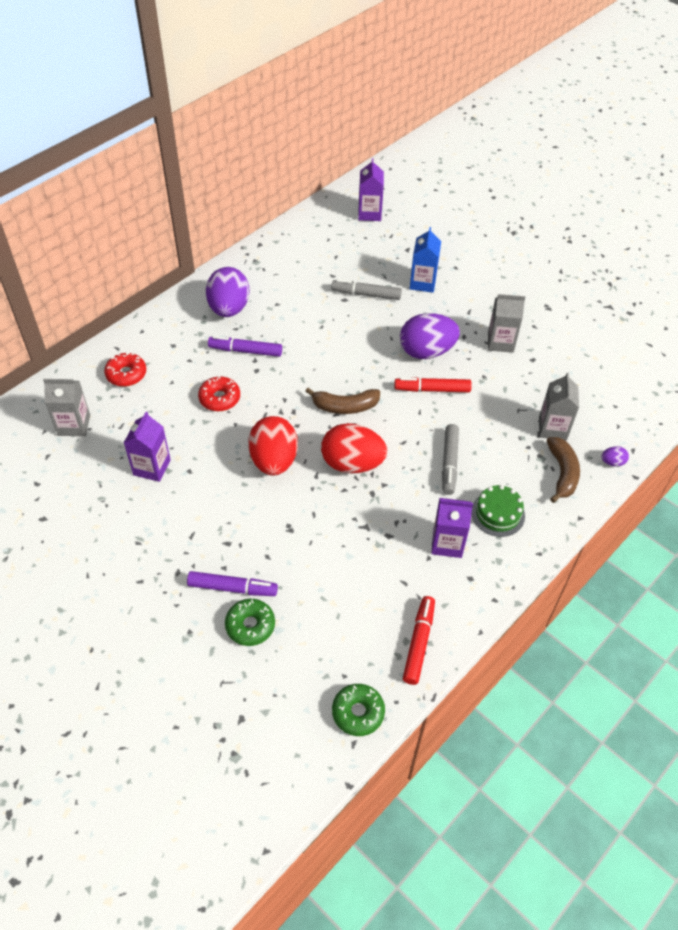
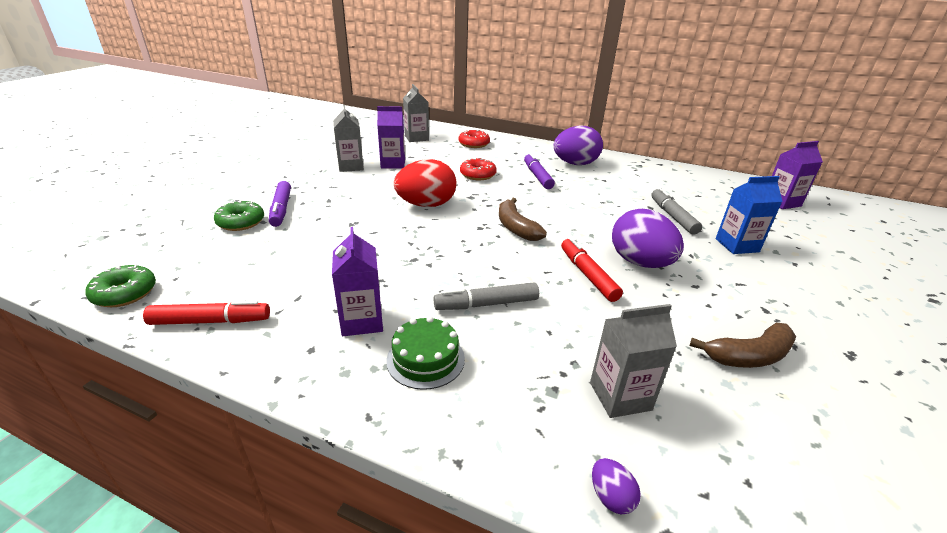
camera: 70 degrees right, 20 degrees down
(352, 463) = (446, 242): red egg -> none
(500, 342) = (723, 317): grey carton -> grey carton (351, 166)
(562, 473) = (539, 422): brown banana -> brown banana (749, 356)

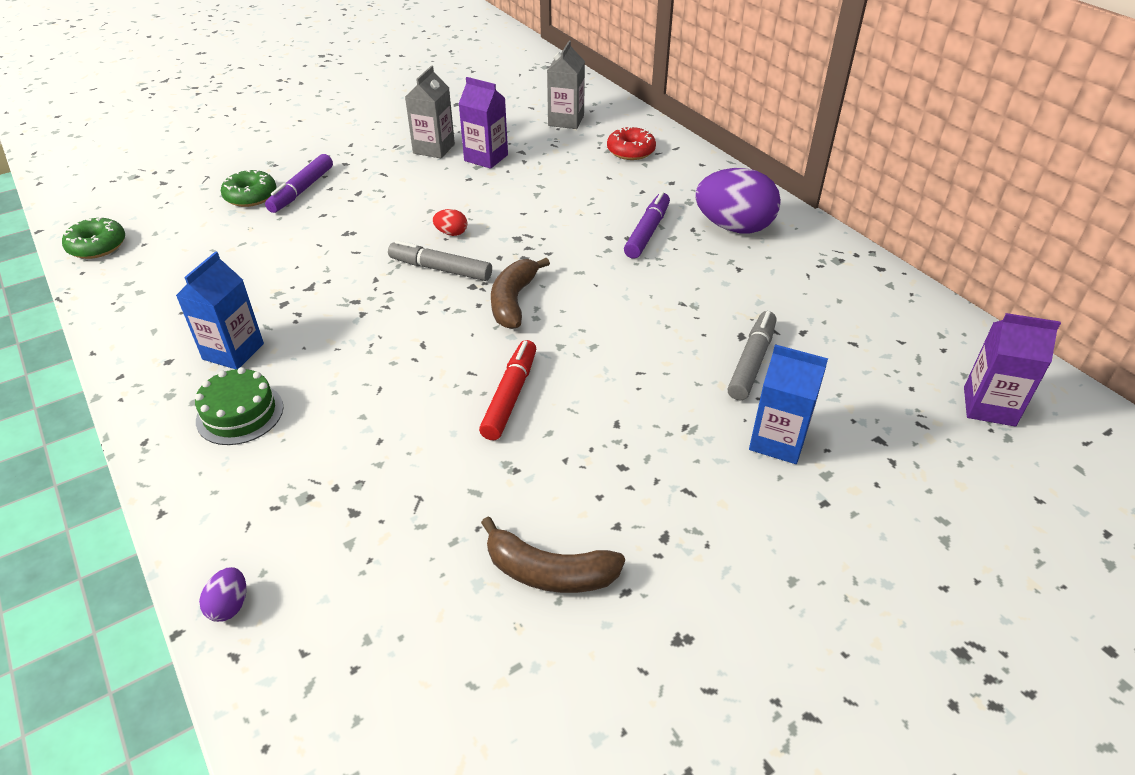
camera: 35 degrees right, 10 degrees up
(210, 321) = (127, 300): red marker -> none
(362, 321) = (233, 351): purple carton -> blue carton
(426, 205) = (451, 233): red egg -> red egg, size x0.42
(478, 175) = (569, 206): red donut -> none
(486, 304) = (359, 383): grey marker -> grey marker (440, 269)
(620, 396) = (354, 535): grey carton -> none
(640, 263) = (597, 408): purple egg -> none

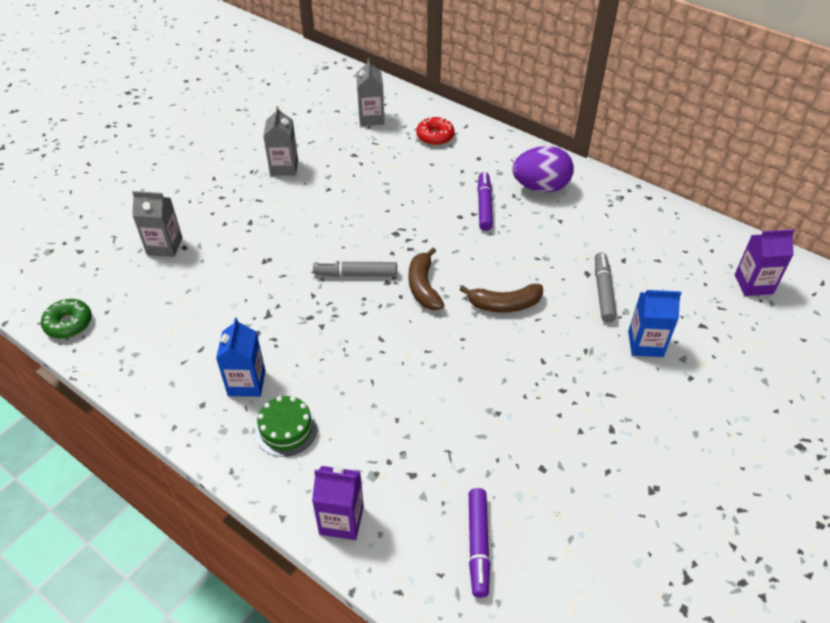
camera: 20 degrees left, 5 degrees up
(229, 605) = (374, 562): purple egg -> none
(251, 196) = (164, 246): green donut -> grey carton
(302, 190) = (203, 231): purple marker -> purple marker (478, 545)
(451, 233) = (345, 241): red egg -> none
(486, 158) = (330, 167): purple carton -> purple carton (341, 520)
(510, 396) = (464, 361): red marker -> none
(549, 572) = (557, 474): brown banana -> brown banana (504, 304)

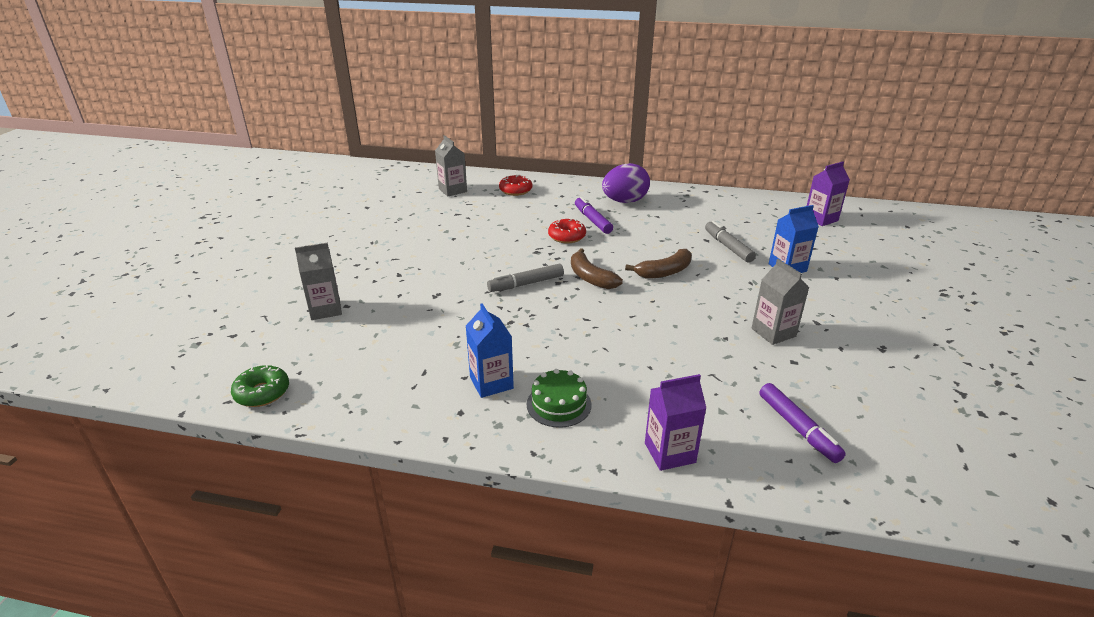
camera: 25 degrees left, 15 degrees down
(284, 167) = (401, 233): grey carton -> grey carton (773, 332)
(440, 221) = (567, 236): none -> red donut

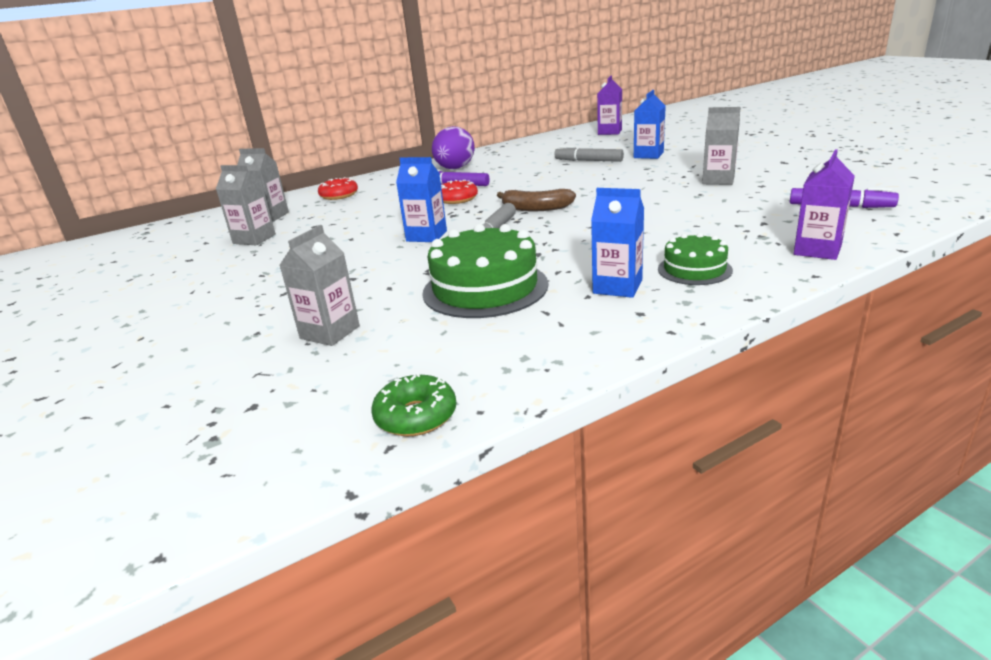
camera: 40 degrees left, 5 degrees down
(415, 208) = (254, 239): none -> grey carton
(434, 330) = (485, 288): none -> green cake
(488, 262) = (426, 236): none -> blue carton
(664, 272) = (580, 185): brown banana -> none

